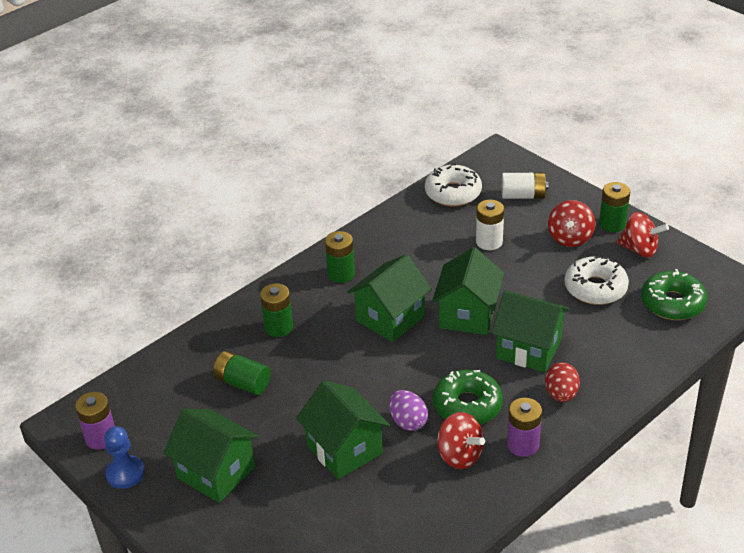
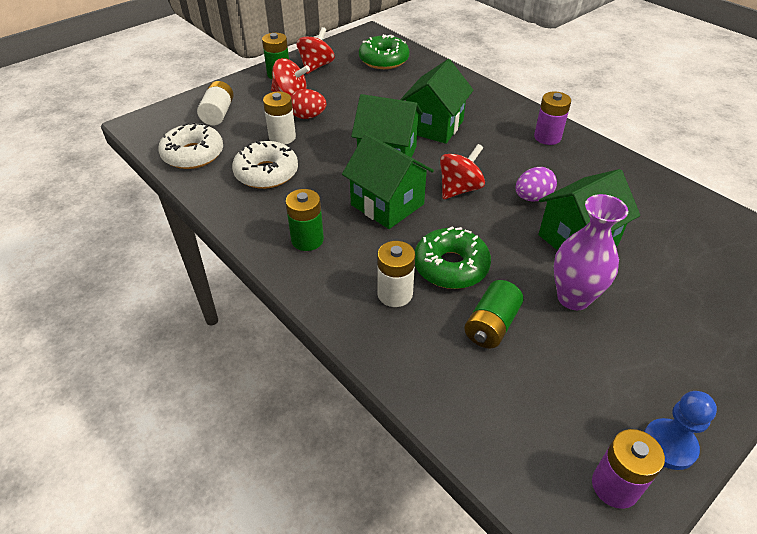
camera: 90 degrees left, 5 degrees up
(216, 472) = (638, 345): green house -> none
(270, 437) = (573, 298): none -> purple vase
(278, 327) = (395, 294): green battery -> white battery
(459, 455) = (567, 170): red spinning top -> red spinning top (459, 189)
(467, 405) = (506, 162): green donut -> green donut (451, 266)
(561, 394) = (488, 115): red egg -> red egg (308, 116)
(595, 288) = (361, 89): white donut -> white donut (266, 173)

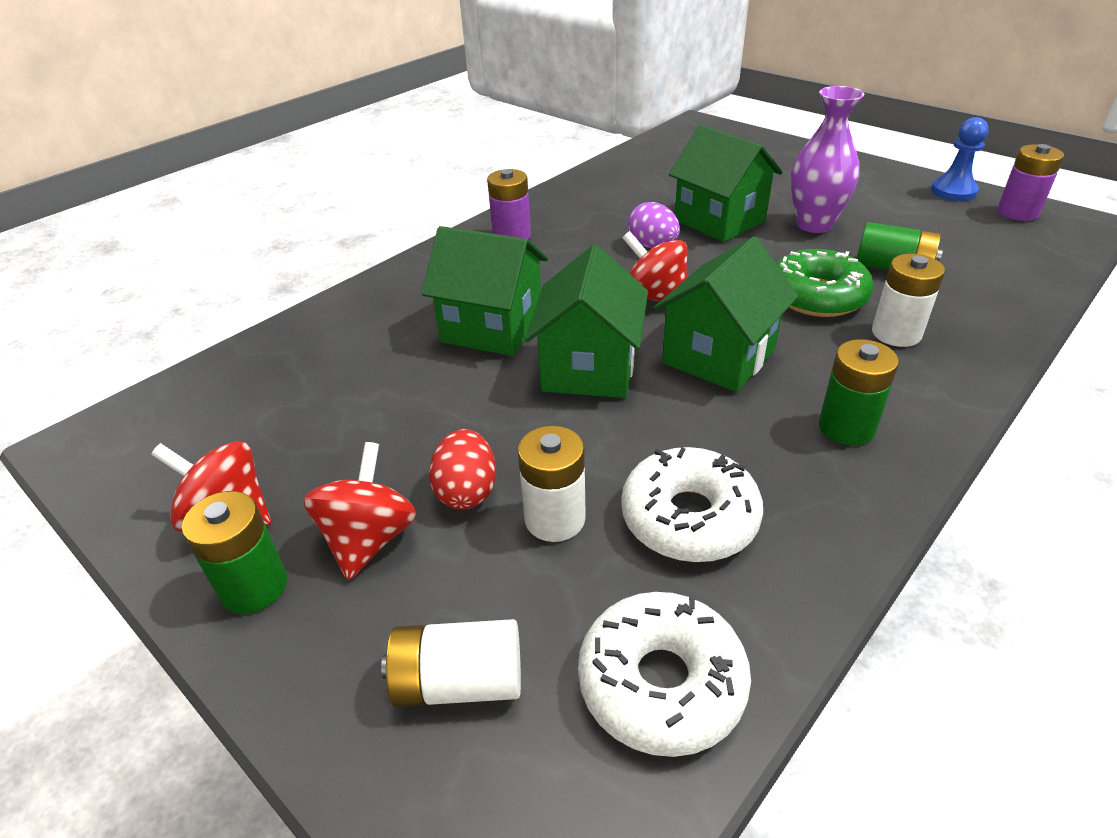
camera: 95 degrees left, 5 degrees down
(384, 60) = (231, 407): green donut -> none

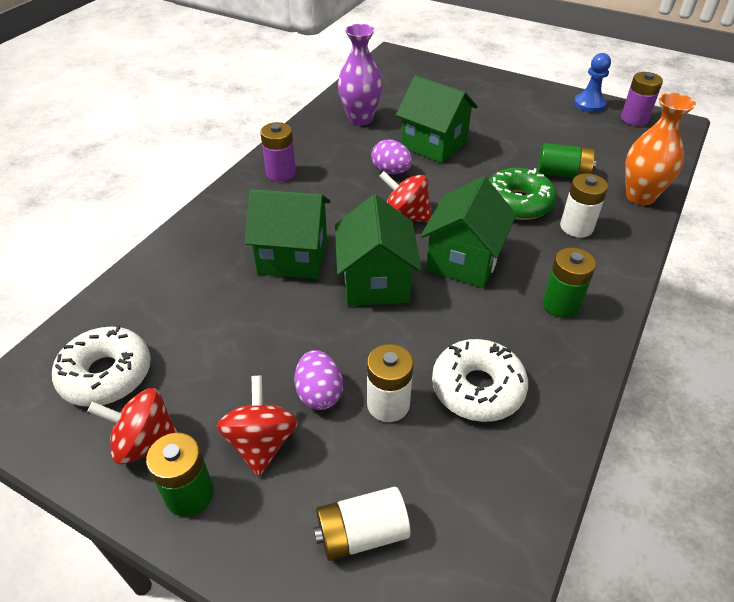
camera: 15 degrees left, 5 degrees up
(467, 491) = (319, 394): red egg -> purple egg
(661, 683) = (492, 507): white donut -> white donut (106, 374)
(814, 224) = (501, 141): purple vase -> purple vase (360, 119)
(1005, 305) = (640, 196): none -> orange vase

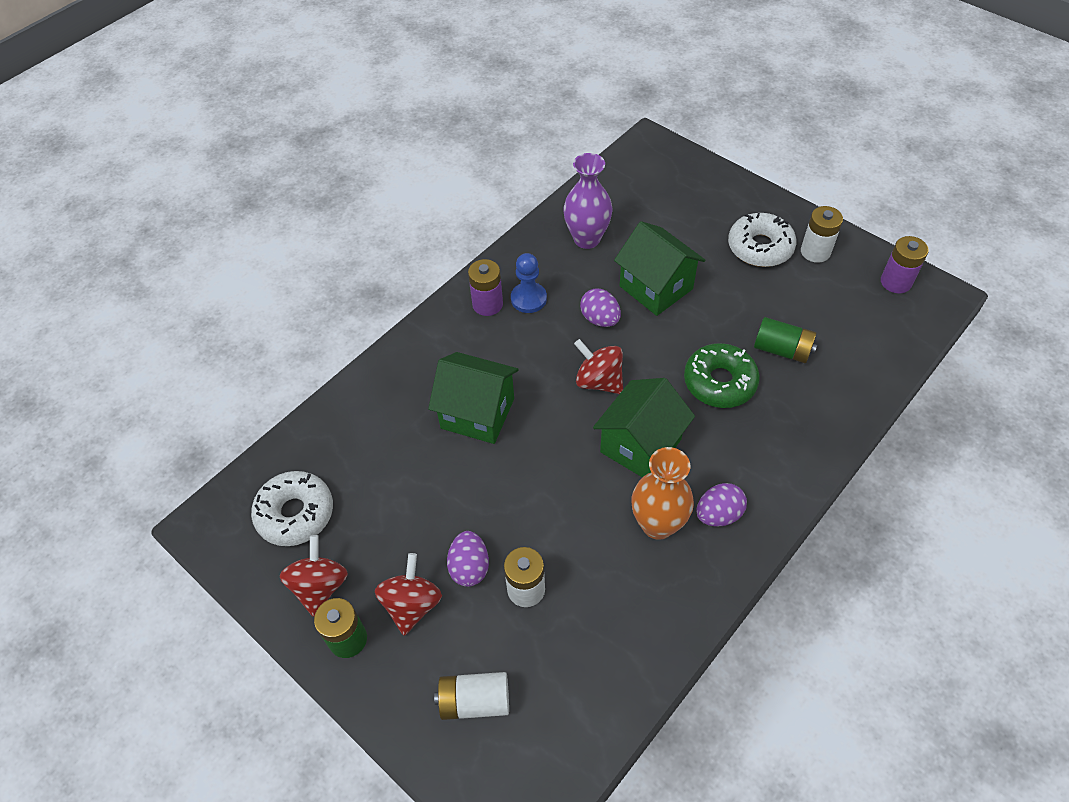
camera: 15 degrees right, 10 degrees up
(146, 443) = (320, 586): red spinning top -> red spinning top turned 75 degrees clockwise
(376, 282) = (548, 457): green house -> none
(477, 388) = (609, 589): white donut -> white donut (760, 247)
(561, 305) = (718, 514): green battery -> purple egg
(576, 227) = (769, 424): white battery -> white battery (815, 252)
(589, 104) = (852, 252): blue pawn -> blue pawn (528, 299)
(640, 196) = (855, 394): orange vase -> orange vase (657, 524)

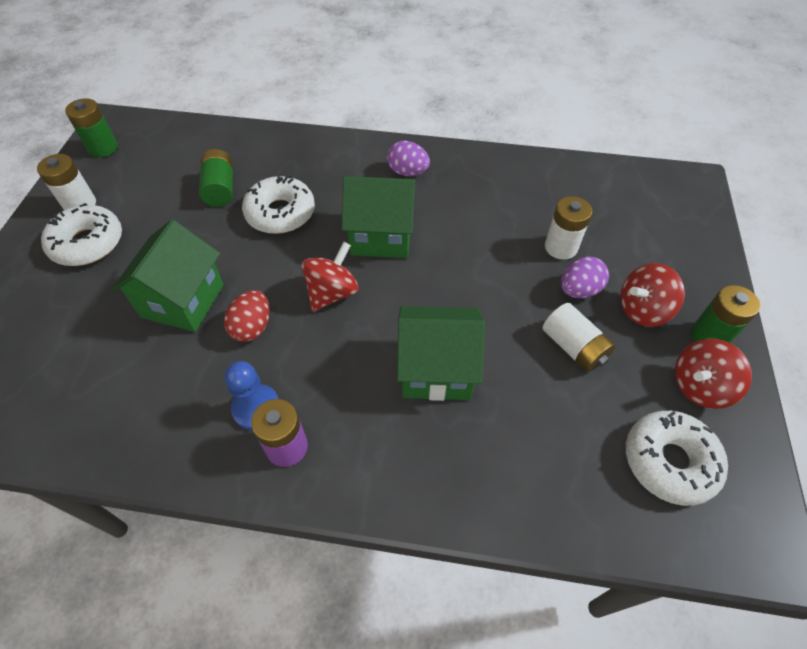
camera: 125 degrees left, 0 degrees up
(475, 701) = (659, 235): white battery -> white battery (574, 347)
(477, 413) = (436, 370): green house -> green house turned 75 degrees counterclockwise
(587, 239) = (128, 398): purple vase -> none
(599, 381) = (332, 293): red spinning top -> red spinning top turned 150 degrees counterclockwise
(600, 319) = (252, 327): purple egg -> red egg
(657, 524) = (443, 199): orange vase -> none
(719, 382) = (280, 213): green donut -> white donut
(896, 282) = (103, 148): purple battery -> green battery

